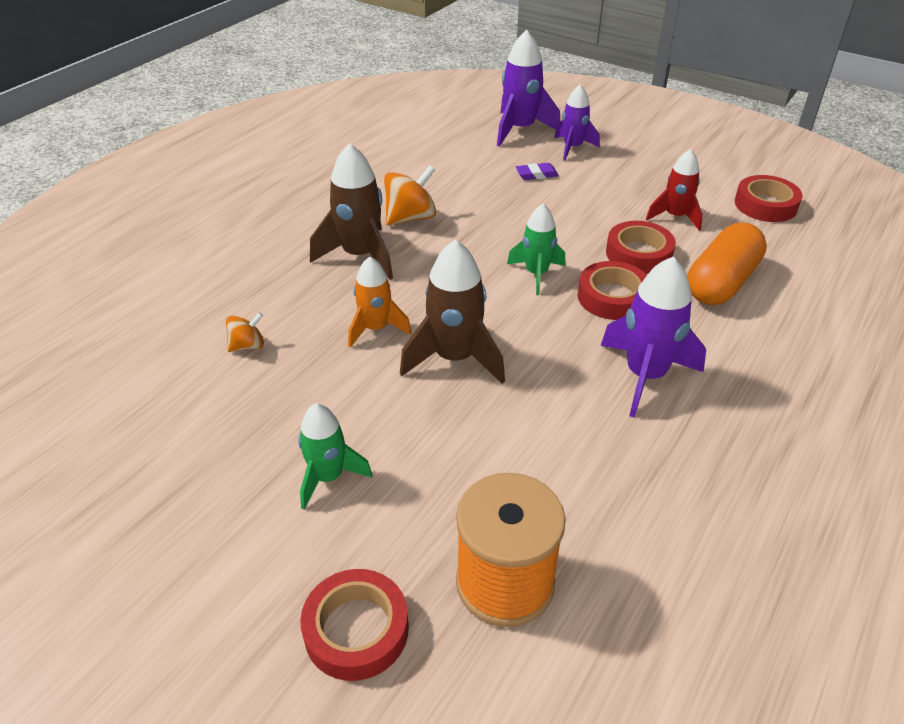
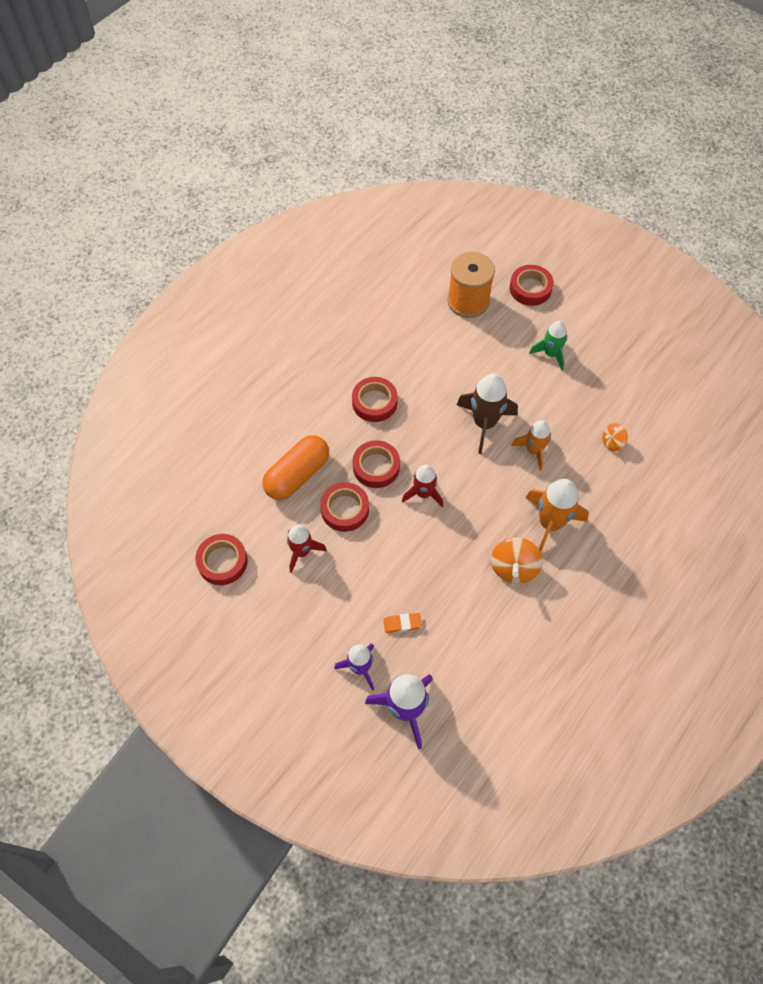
camera: 175 degrees left, 20 degrees up
(360, 256) = (550, 523): brown rocket -> orange rocket
(410, 218) = (514, 568): orange spinning top -> orange spinning top turned 45 degrees counterclockwise
(536, 174) = (402, 624): purple eraser -> orange eraser
(536, 274) = (423, 493): green rocket -> red rocket
(645, 376) = (374, 402): purple rocket -> red tape

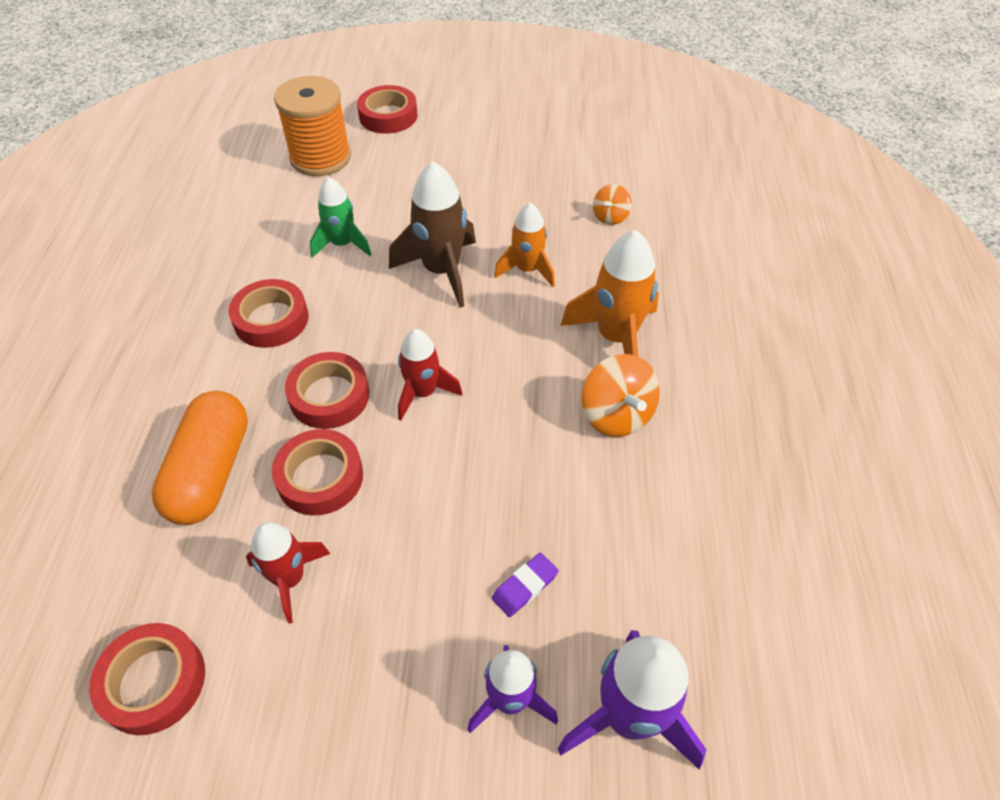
camera: 35 degrees left, 10 degrees down
(402, 624) = (525, 586): orange eraser -> purple eraser
(550, 354) = (464, 165): green rocket -> green rocket (342, 244)

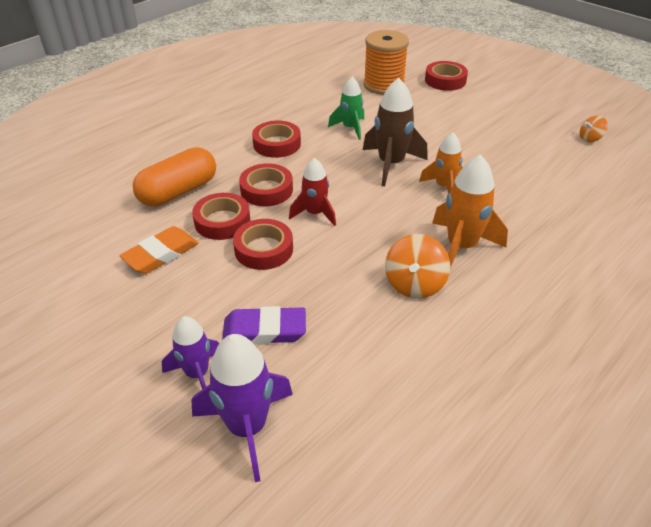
camera: 40 degrees right, 10 degrees down
(153, 682) = (65, 257): red tape -> red tape (263, 249)
(290, 579) = (161, 254): red rocket -> orange eraser
(525, 586) = (264, 330): purple eraser -> purple eraser, size x1.72
(610, 217) = (532, 185): orange spinning top -> orange spinning top (590, 139)

